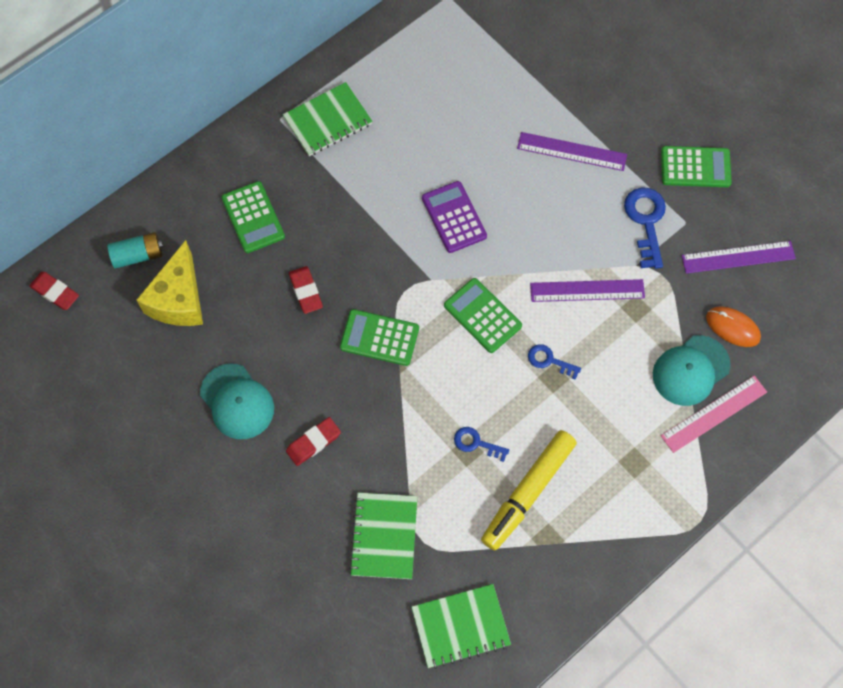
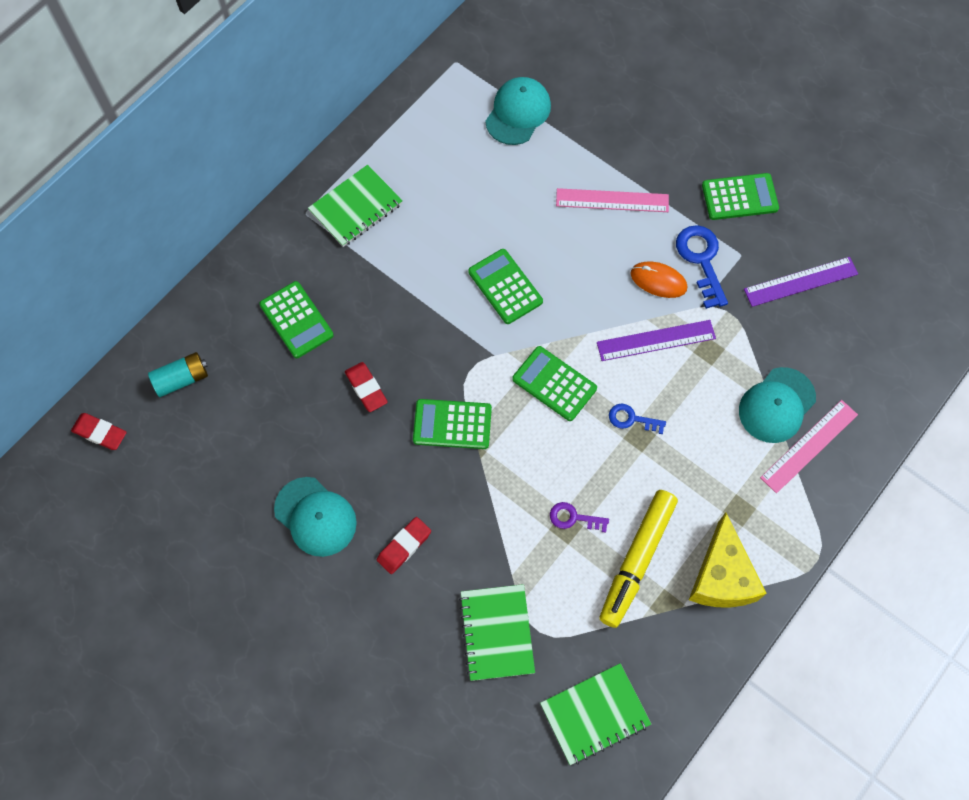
camera: 10 degrees left, 0 degrees up
(179, 299) = (234, 419): yellow cheese -> yellow cheese (721, 576)
(454, 217) = (505, 287): purple calculator -> green calculator
(476, 443) = (574, 518): blue key -> purple key
(498, 54) = (518, 113): none -> turquoise cap
(572, 151) = (612, 200): purple ruler -> pink ruler
(732, 327) = (810, 354): orange mouse -> orange mouse (658, 281)

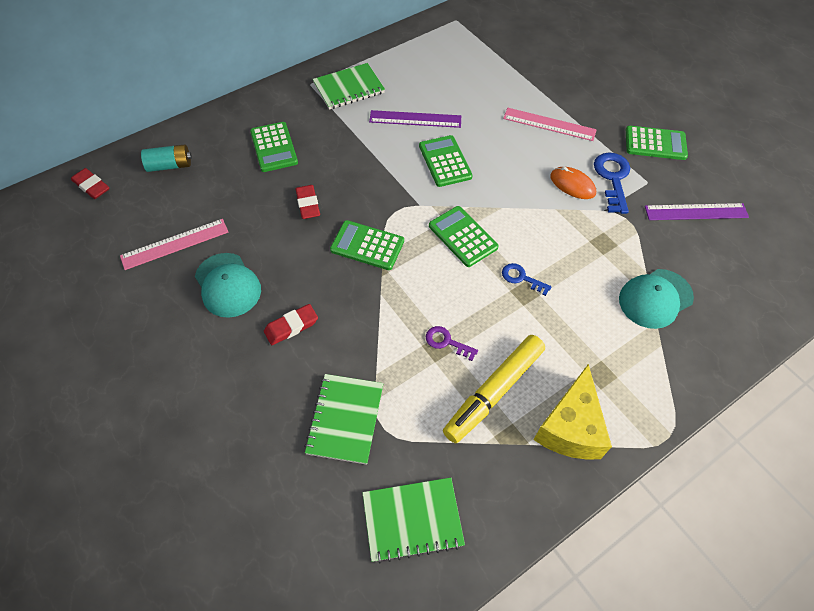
camera: 15 degrees right, 10 degrees down
(518, 113) = (492, 57): turquoise cap -> none
(656, 340) = (559, 225): purple ruler -> purple ruler (415, 119)
(809, 446) = (679, 338): pink ruler -> pink ruler (175, 244)

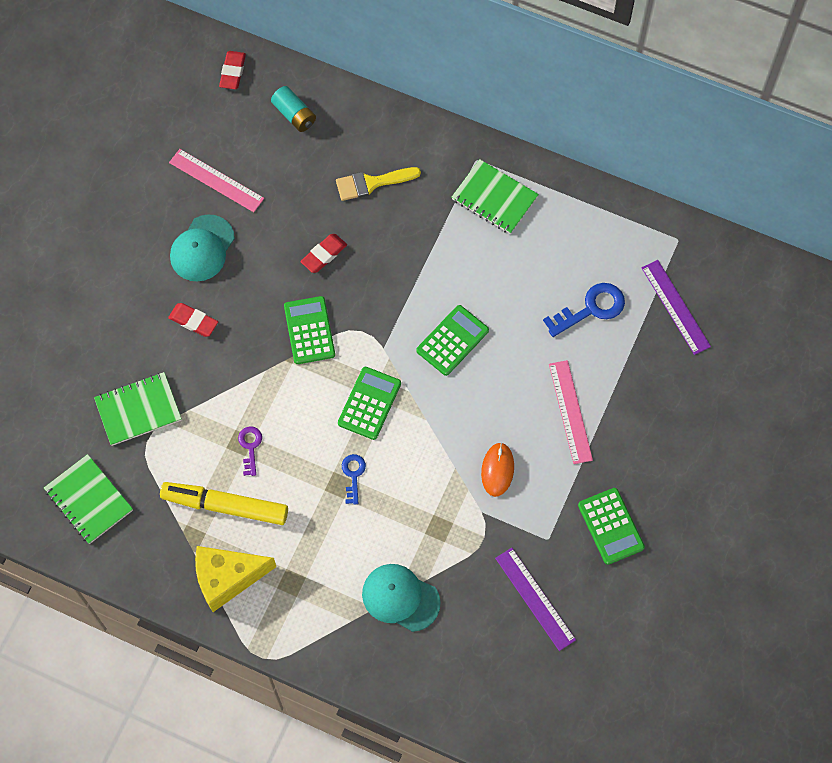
camera: 60 degrees right, 10 degrees up
(274, 147) = (371, 183): green calculator -> yellow brush
(415, 119) = (492, 283): purple ruler -> purple ruler (675, 307)
(613, 179) = (530, 504): blue key -> blue key (591, 309)

